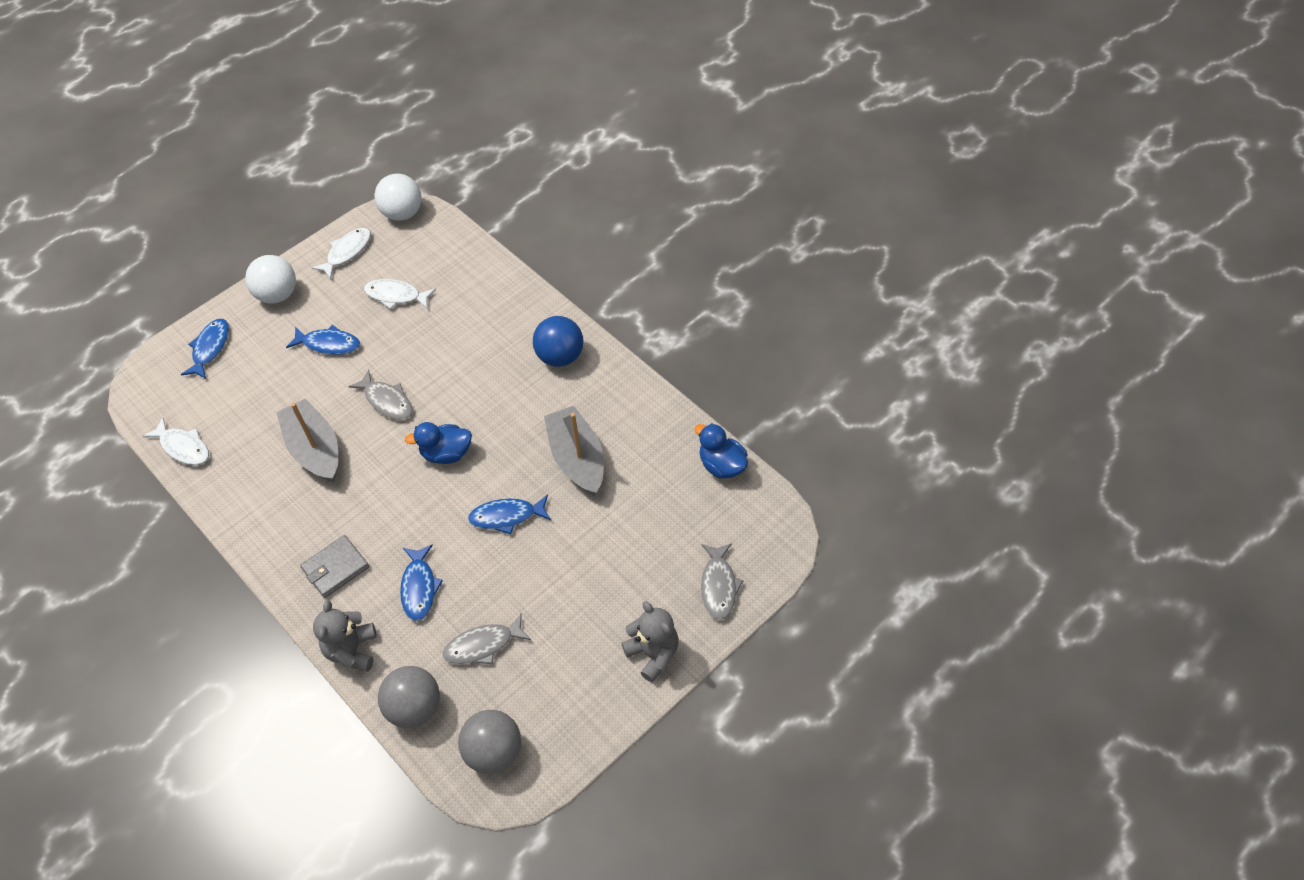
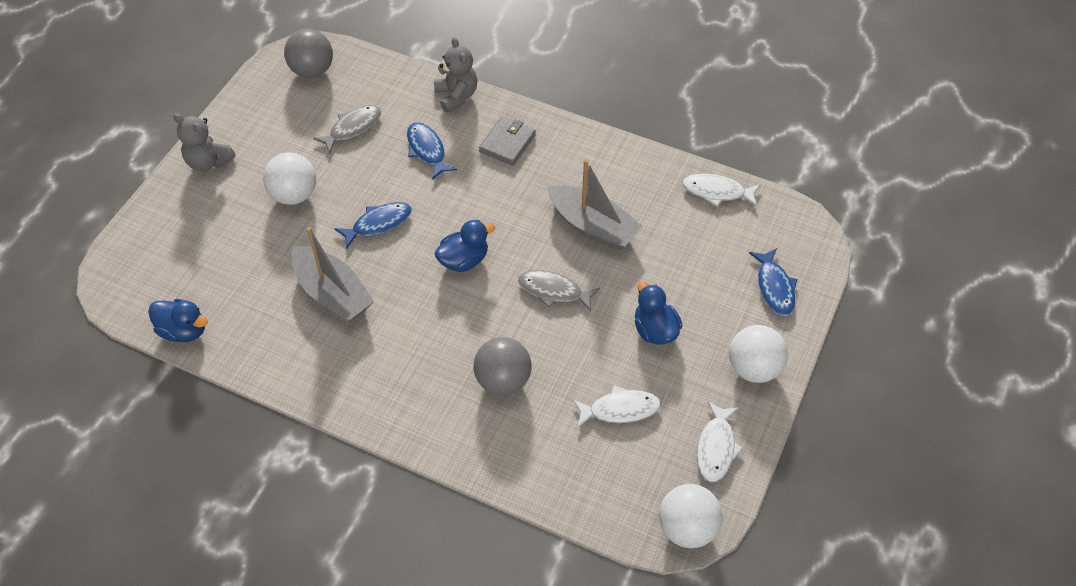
camera: 155 degrees right, 0 degrees up
(328, 344) = (655, 330): blue fish -> blue duck
(415, 708) = (386, 77): grey ball -> grey ball (503, 380)
(560, 356) = (395, 395): blue ball -> none
(576, 579) = (294, 194): none -> white ball
(718, 586) = (164, 225): grey fish -> none

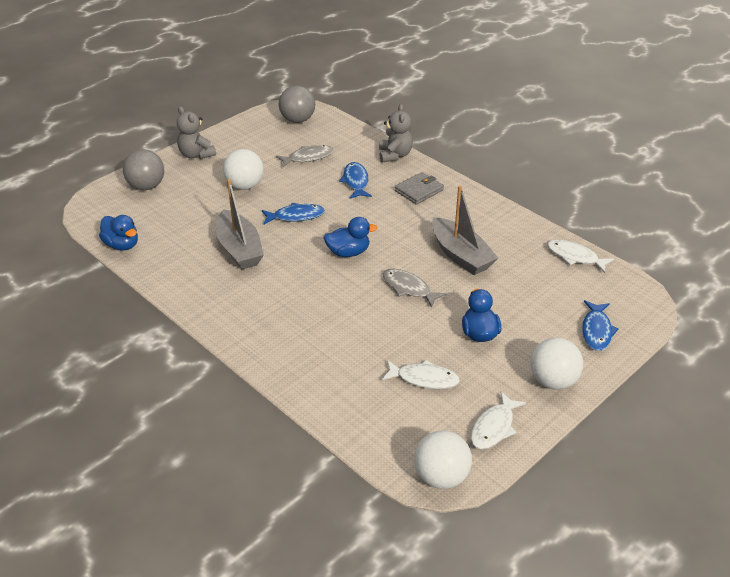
camera: 20 degrees right, 15 degrees down
(503, 380) = (339, 334): grey ball -> grey ball (146, 186)

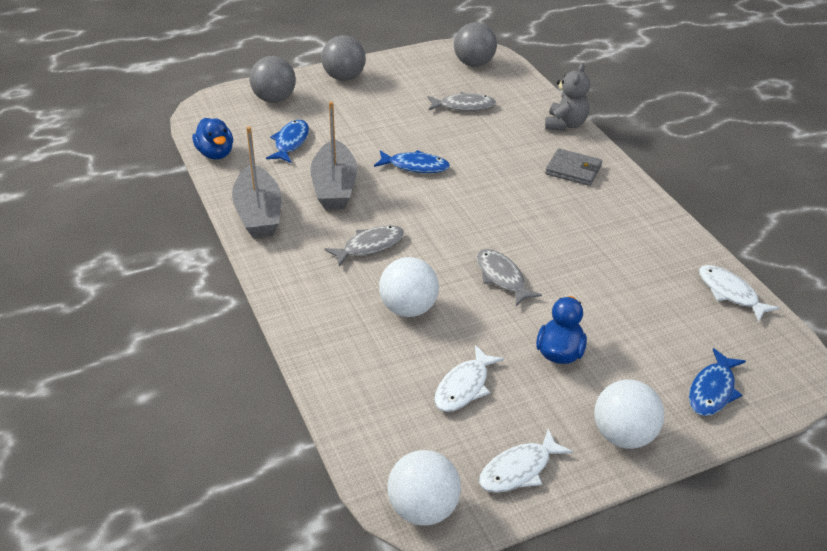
camera: 20 degrees right, 0 degrees up
(196, 154) = (344, 77): grey teddy bear -> grey ball
(245, 186) = (377, 121): white ball -> white ball (408, 308)
(294, 290) = (369, 246): none -> grey fish
(348, 252) = (453, 220): blue duck -> none
(356, 181) = (504, 144): blue fish -> blue fish (290, 142)
(419, 190) = (573, 170): grey wallet -> grey wallet turned 45 degrees clockwise
(424, 379) = (464, 387): white fish -> white fish turned 90 degrees clockwise
(460, 255) = (584, 255): grey boat -> grey boat (258, 213)

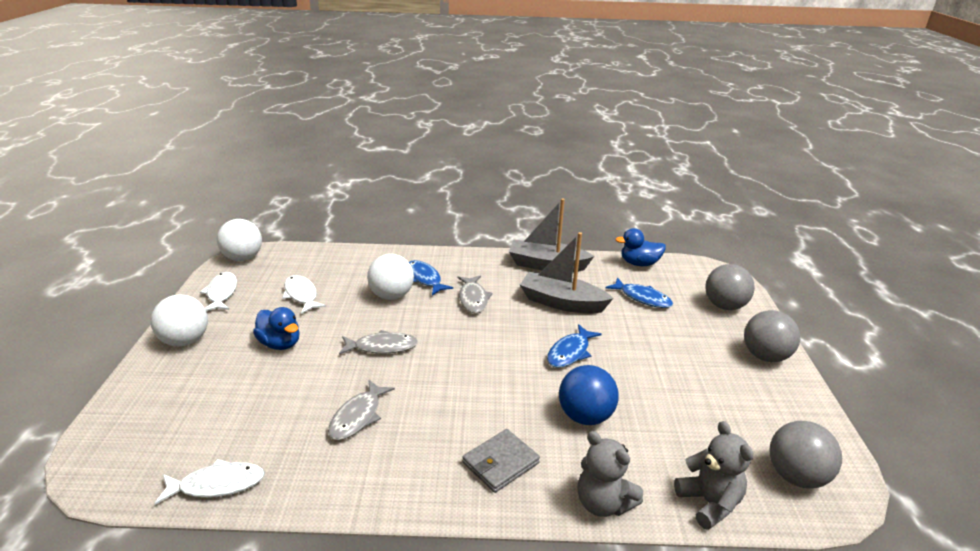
camera: 115 degrees right, 10 degrees down
(464, 106) = (678, 425): grey fish -> grey fish (358, 416)
(491, 144) = (585, 416): none -> blue ball
(526, 90) = (709, 503): none -> grey teddy bear
(713, 390) = (154, 404): blue fish -> blue fish (424, 279)

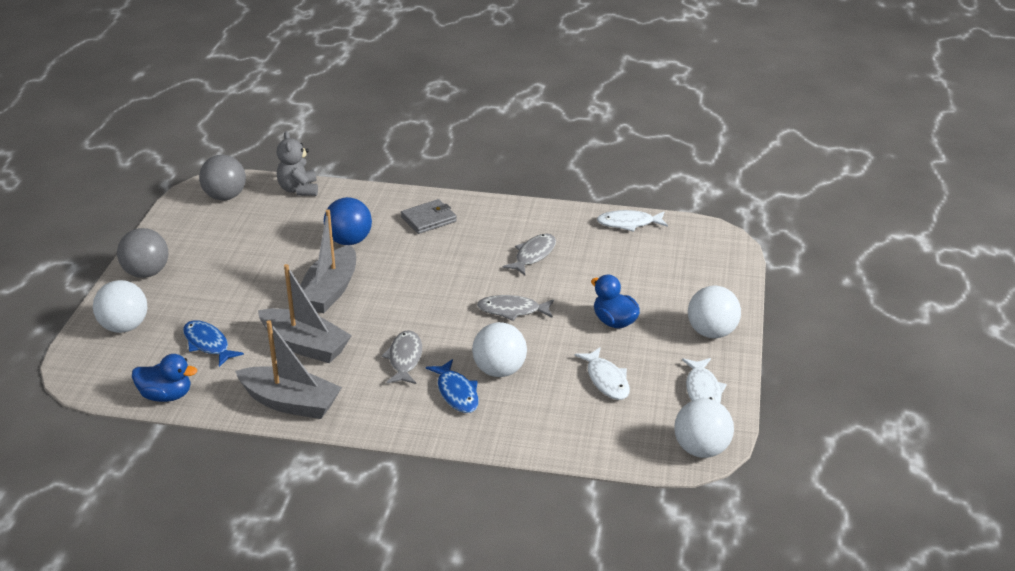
camera: 170 degrees left, 5 degrees up
(570, 352) = (330, 291): blue fish -> grey boat
(603, 503) = (369, 195): grey teddy bear -> none
(724, 306) = (124, 327): grey ball -> white ball

